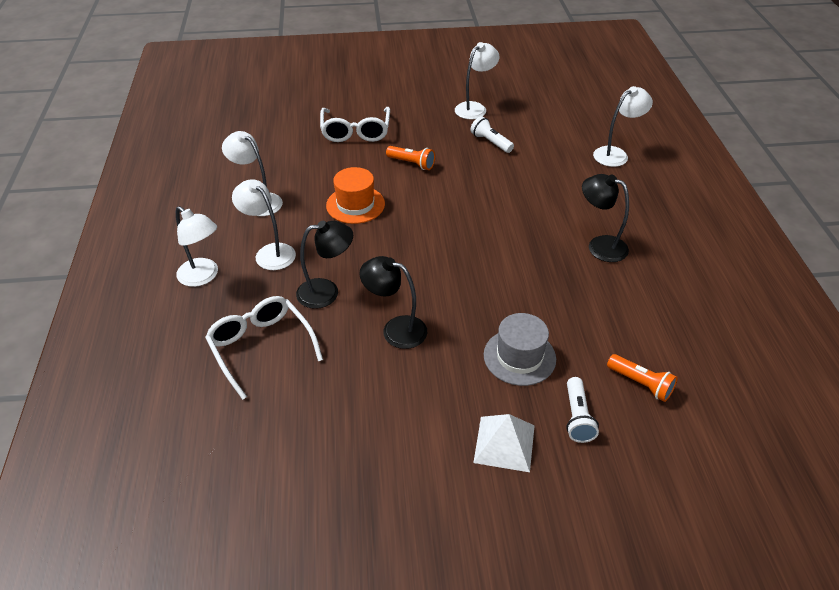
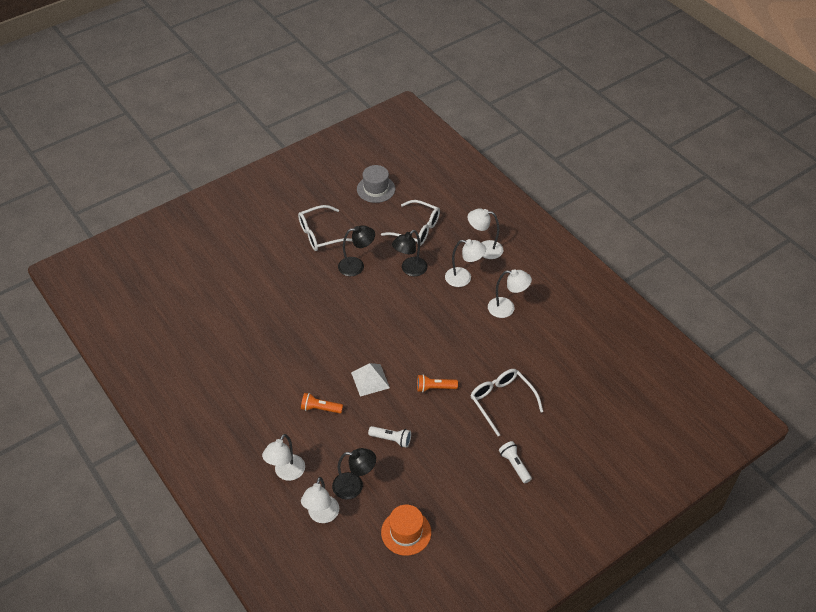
camera: 150 degrees right, 5 degrees up
(355, 205) = (444, 334): orange hat -> orange hat (406, 532)
(415, 408) = (321, 234): none -> white glasses
(475, 108) = (430, 478): white lamp -> white lamp (322, 516)
(504, 443) = (271, 237): white pyramid -> white pyramid (370, 380)
(519, 357) = (283, 279): grey hat -> grey hat (376, 189)
(577, 417) = (241, 262): white flashlight -> white flashlight (514, 465)
(599, 245) = (267, 372): black lamp -> black lamp (354, 486)
(641, 384) = (214, 291): orange flashlight -> orange flashlight (320, 408)

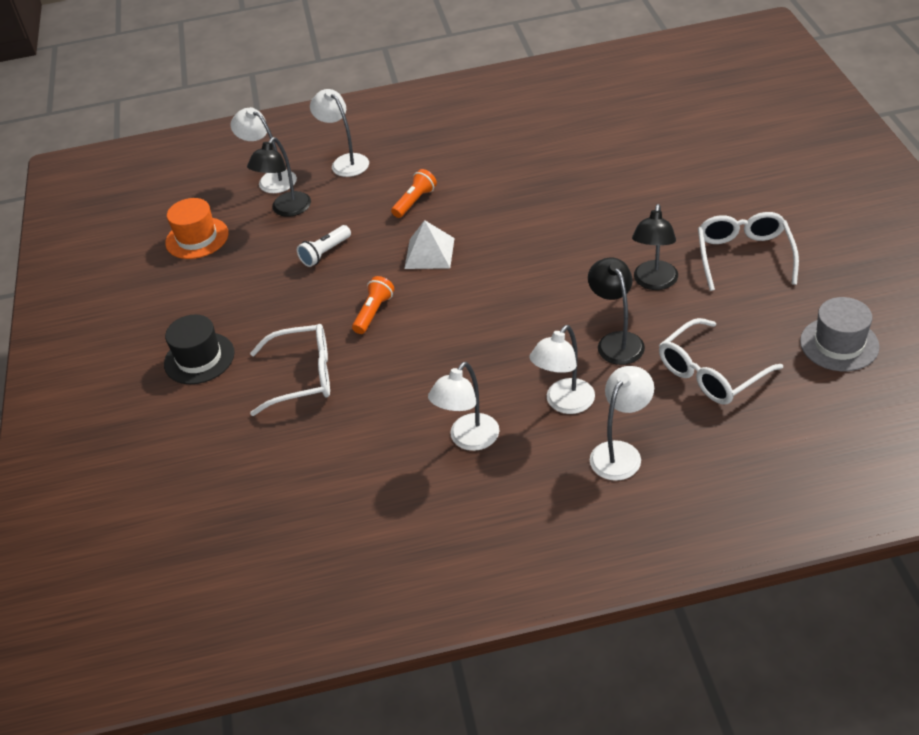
camera: 120 degrees right, 5 degrees down
(514, 465) = (199, 358): white flashlight -> black hat

